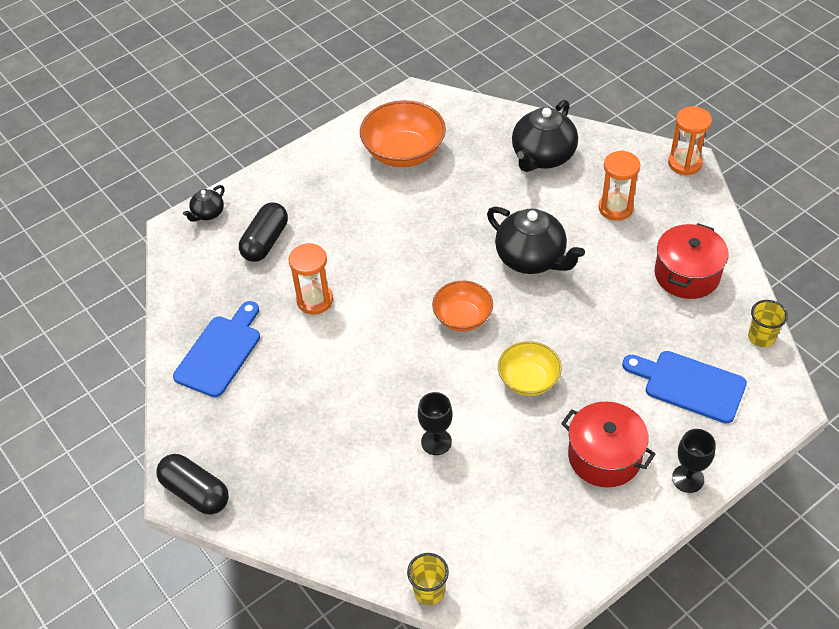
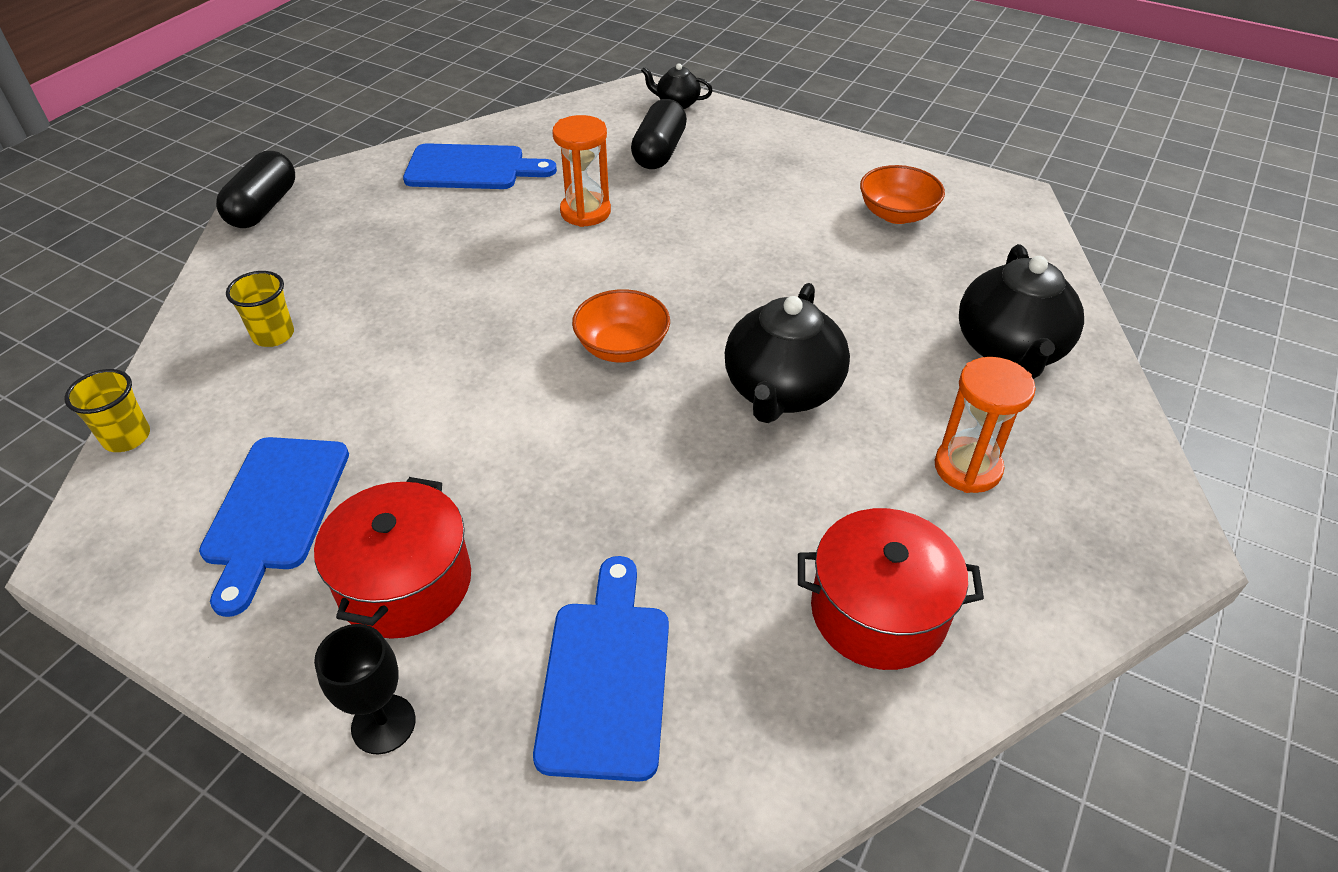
camera: 65 degrees right, 5 degrees down
(265, 242) = (659, 152): black capsule -> black capsule turned 75 degrees counterclockwise
(404, 152) = (896, 214): orange bowl -> orange bowl, size x0.63
(436, 442) = (385, 379): black goblet -> none
(527, 512) = (274, 510): none -> blue cutting board
(528, 380) = (532, 448): yellow bowl -> none
(542, 157) = (1009, 350): black teapot -> black teapot turned 90 degrees counterclockwise
(684, 163) = (1163, 543): orange hourglass -> none
(761, 337) = (785, 785): yellow cup -> yellow cup (273, 335)

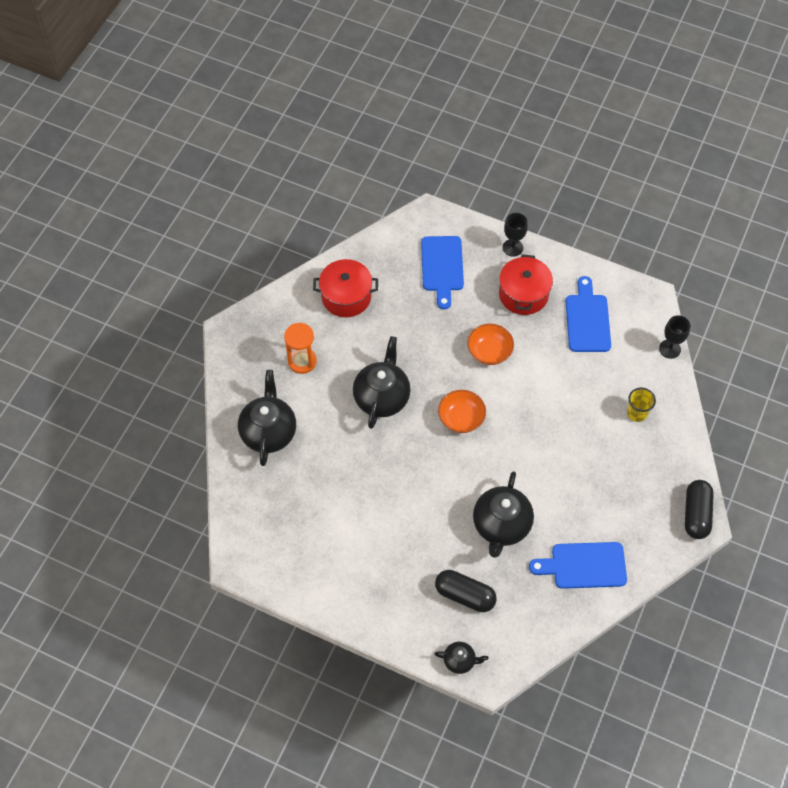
camera: 175 degrees right, 15 degrees up
(127, 437) = (670, 349): yellow cup -> black goblet
(585, 212) = (501, 525): orange hourglass -> black teapot
(659, 152) = (465, 595): black capsule -> black capsule turned 75 degrees counterclockwise
(896, 214) = (312, 539): orange bowl -> orange bowl (489, 352)

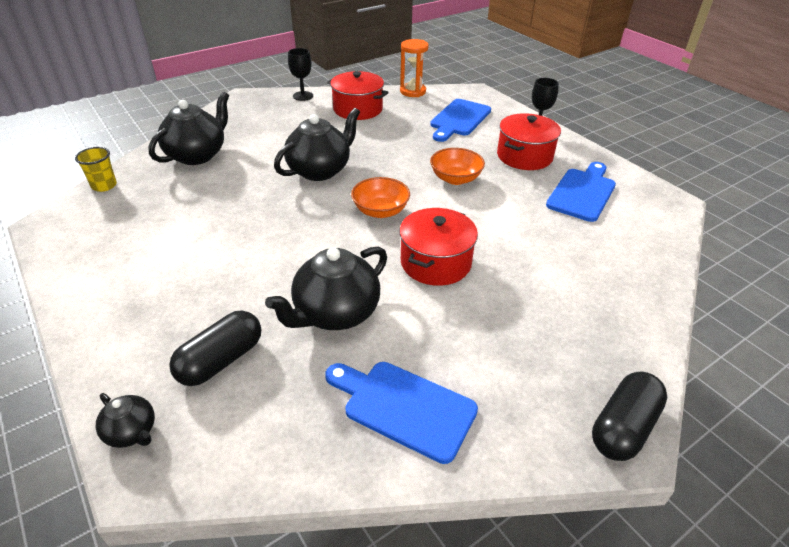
camera: 30 degrees right, 20 degrees down
(302, 361) = (278, 128): orange hourglass -> orange hourglass (413, 91)
(465, 595) = (221, 360): black capsule -> black capsule turned 75 degrees clockwise
(531, 449) = (435, 262): none -> red pot
(637, 413) = (594, 283): yellow cup -> yellow cup (104, 186)
(670, 349) = (673, 246): black goblet -> black goblet (303, 96)

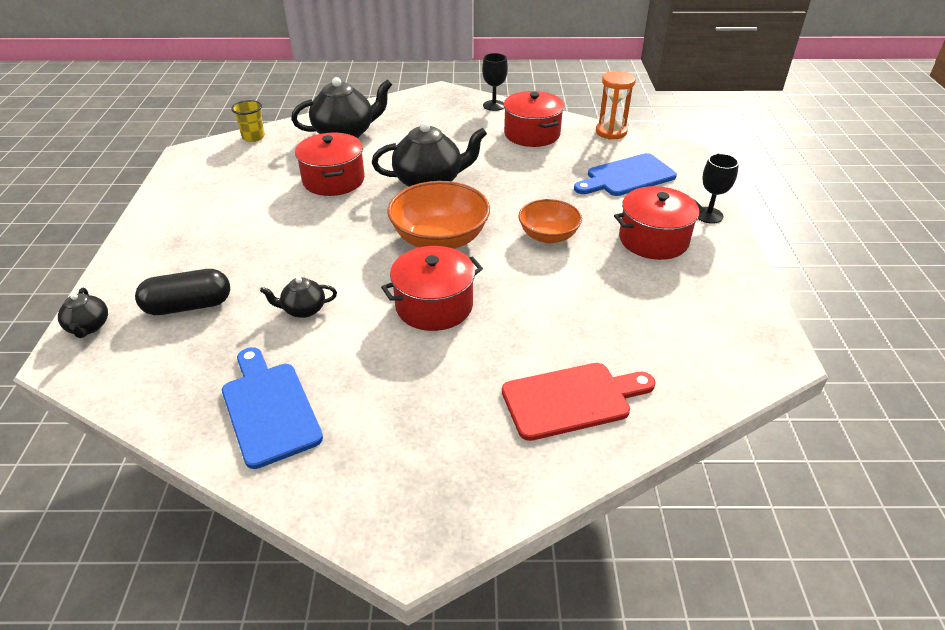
camera: 35 degrees right, 0 degrees up
(233, 197) = (333, 180): none -> red pot
(335, 313) = (303, 310): black teapot -> black teapot, size x0.51
(380, 211) = (440, 239): orange bowl -> orange bowl, size x1.58
(582, 193) = (673, 302): blue cutting board -> none
(601, 284) = (571, 400): none -> red cutting board
(623, 427) = (425, 531): black capsule -> none

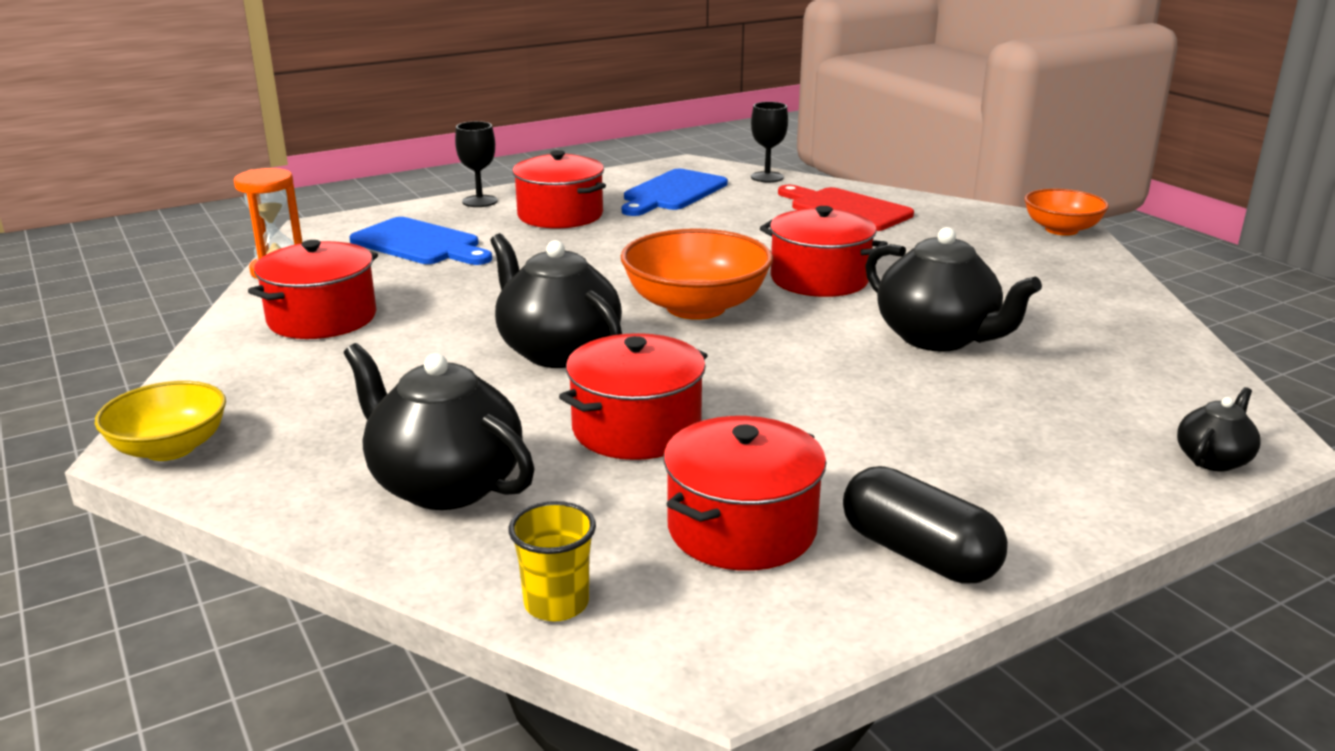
camera: 120 degrees left, 15 degrees down
(188, 306) = (1058, 409): black capsule -> black capsule (918, 554)
(239, 179) = (742, 528): none -> red pot
(269, 409) = (1073, 305): blue cutting board -> blue cutting board (672, 192)
(303, 310) = (937, 338): black teapot -> black teapot, size x1.98
(434, 94) = (170, 448): none -> yellow bowl
(494, 105) = (208, 373): black goblet -> black goblet (767, 177)
(548, 236) = (612, 257): orange bowl -> orange bowl (1061, 230)

